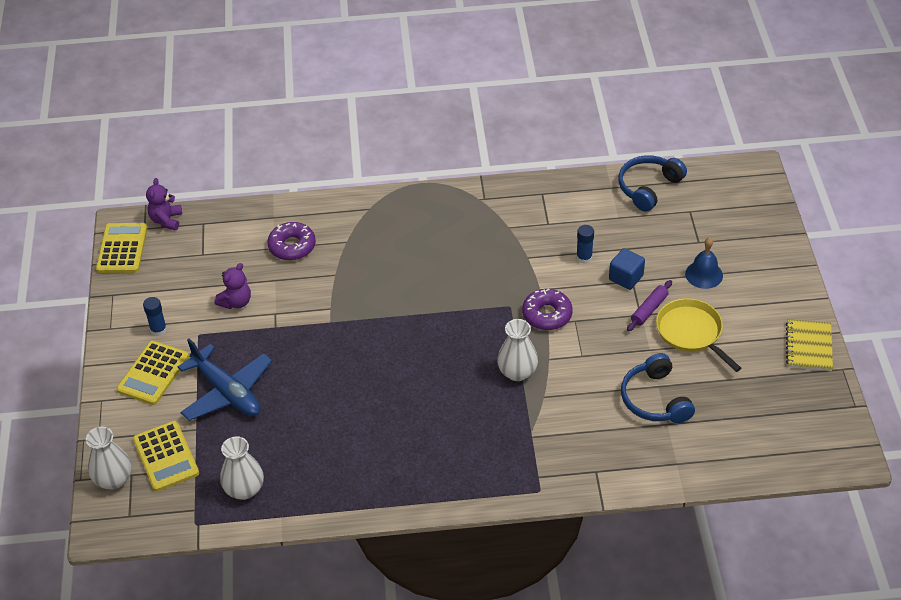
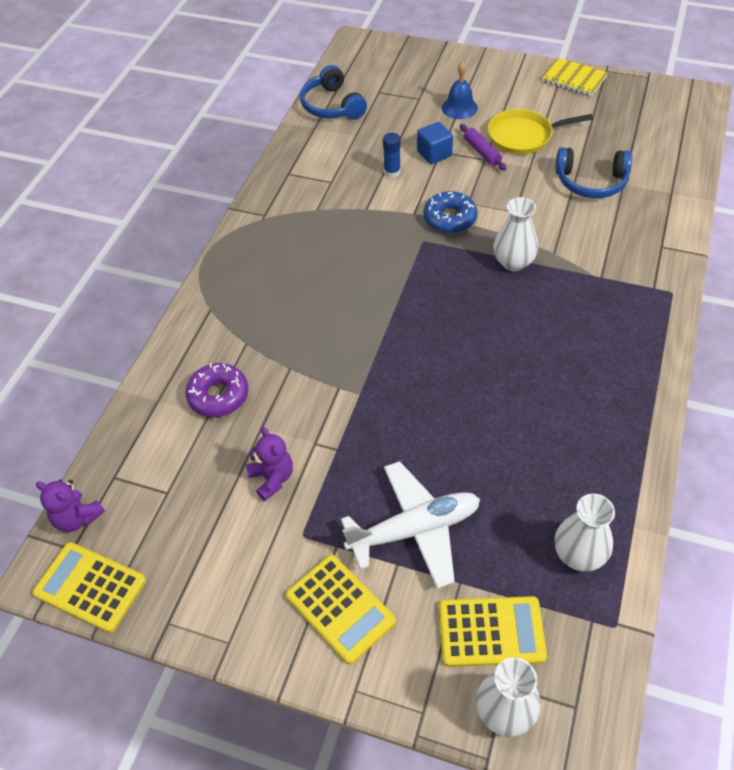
camera: 65 degrees left, 5 degrees up
(158, 330) = (267, 581): blue glue stick -> none
(227, 392) = (414, 529): blue plane -> white plane
(547, 314) = (449, 219): purple donut -> blue donut

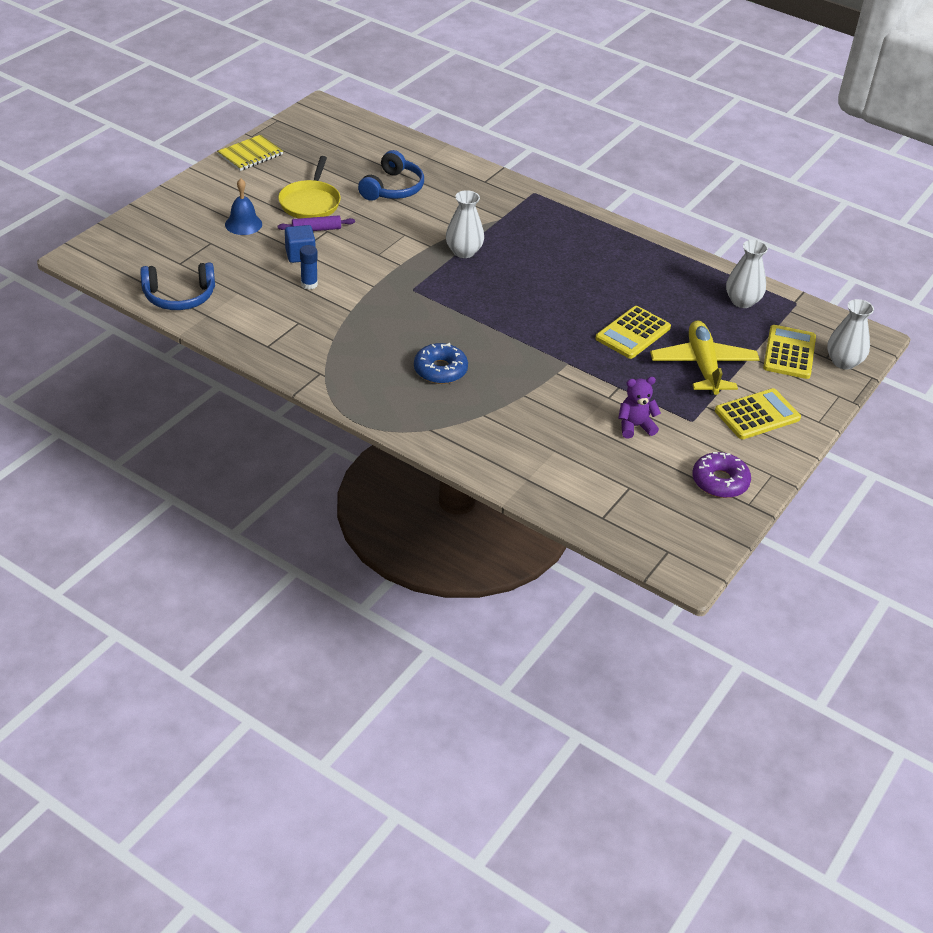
camera: 80 degrees left, 10 degrees down
(77, 518) = (638, 545): purple teddy bear -> none
(90, 587) = (707, 544): yellow calculator -> yellow calculator (633, 333)
(218, 395) = (537, 441): purple donut -> purple donut (720, 482)
(414, 529) = (703, 366): white plane -> yellow plane
(449, 219) = (392, 269): blue donut -> blue donut (440, 370)

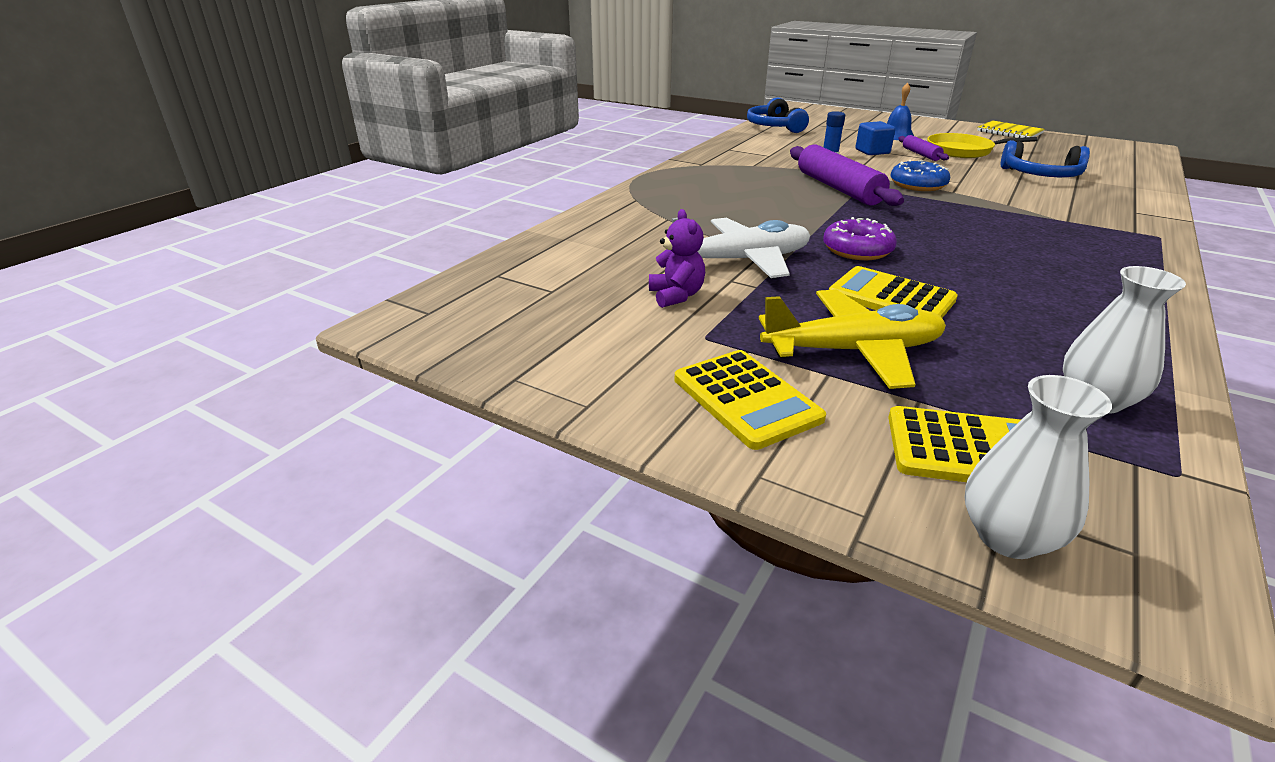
camera: 90 degrees right, 10 degrees down
(413, 303) = (838, 188): none -> purple rolling pin
(440, 370) = (732, 201): blue donut -> blue donut (918, 185)
(463, 252) = (962, 205): white vase -> none
(574, 386) = (742, 260): none -> white plane
(720, 482) = (566, 355): purple donut -> purple donut (857, 250)

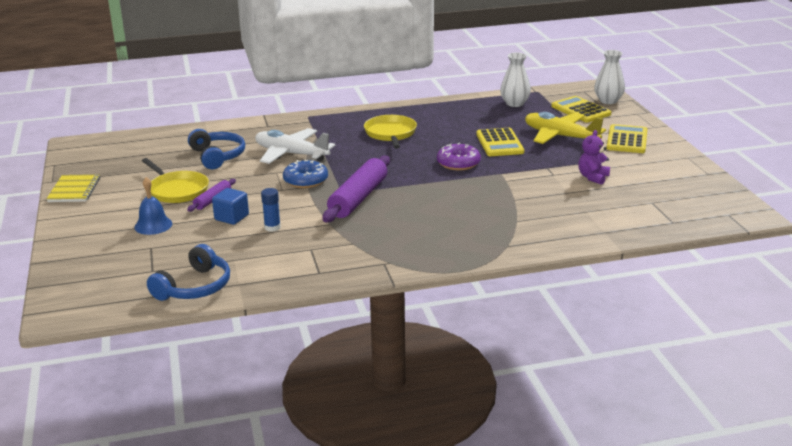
camera: 135 degrees left, 5 degrees down
(742, 260) = (527, 180): white plane -> white plane (291, 154)
(1025, 254) = (390, 133): none -> yellow pan

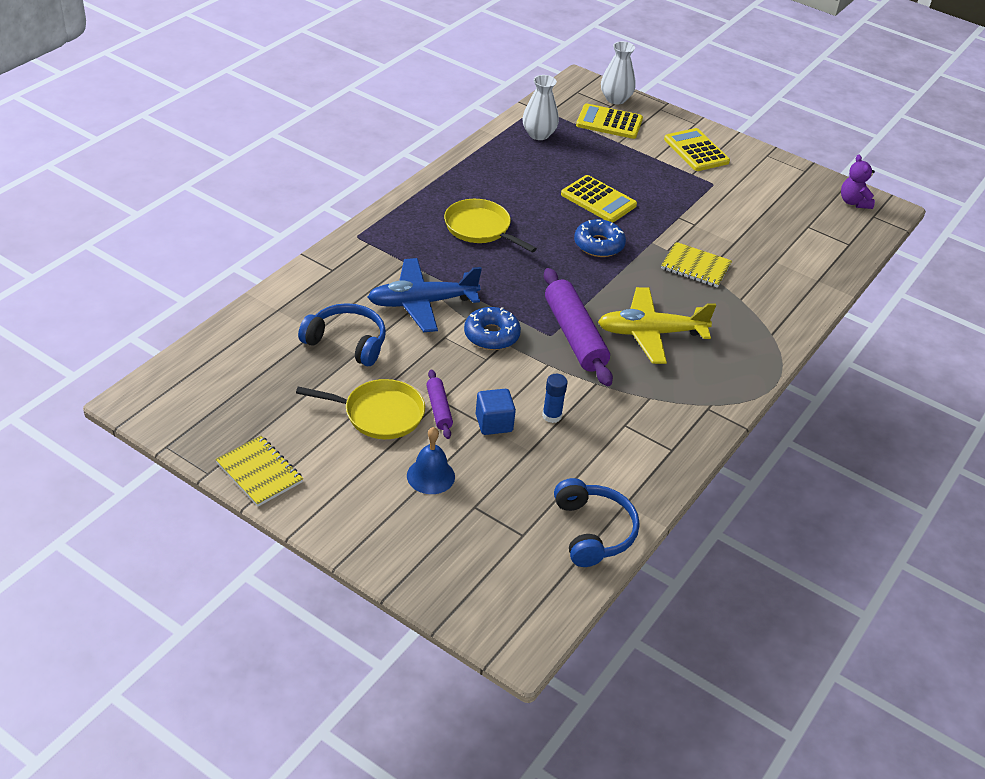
camera: 45 degrees left, 15 degrees up
(291, 154) = (422, 303): white plane -> blue plane
(458, 163) = (598, 245): purple donut -> blue donut
(512, 194) = (695, 267): none -> yellow notebook
(560, 136) = (637, 168): yellow plane -> yellow plane (651, 333)
(593, 177) = (730, 214): purple teddy bear -> purple teddy bear (854, 202)

